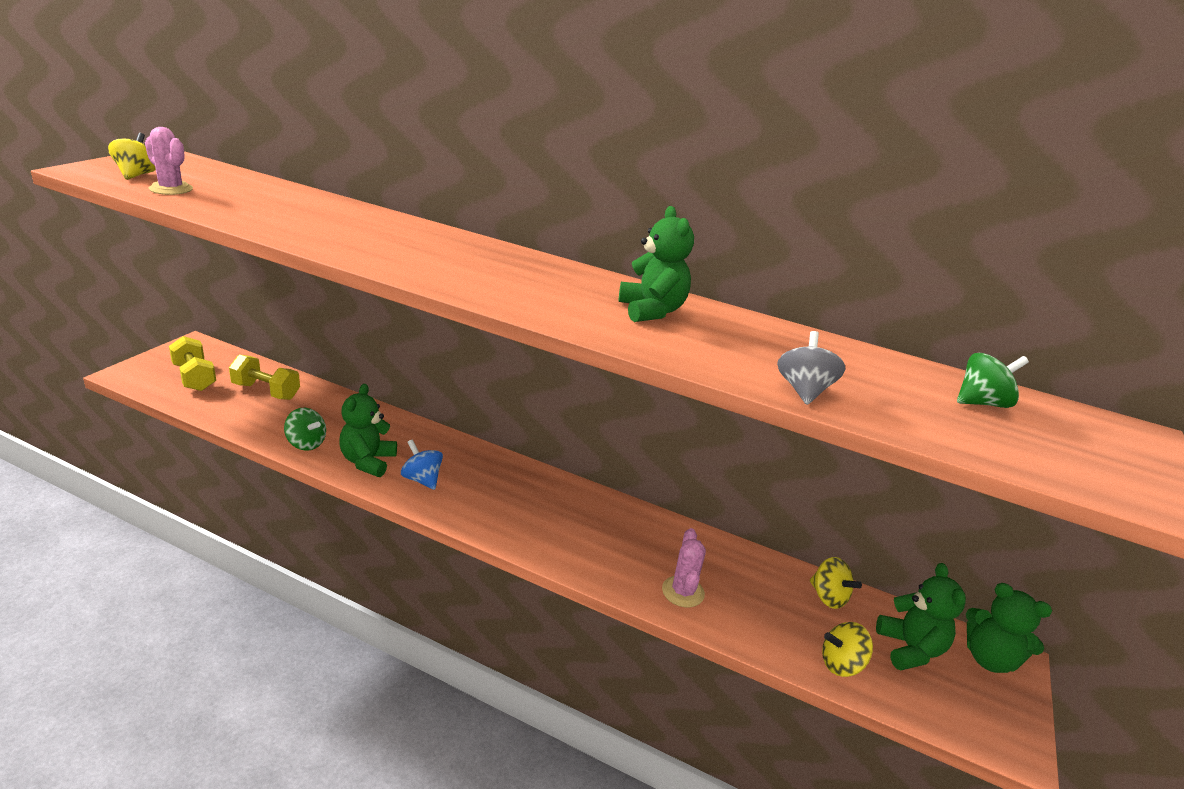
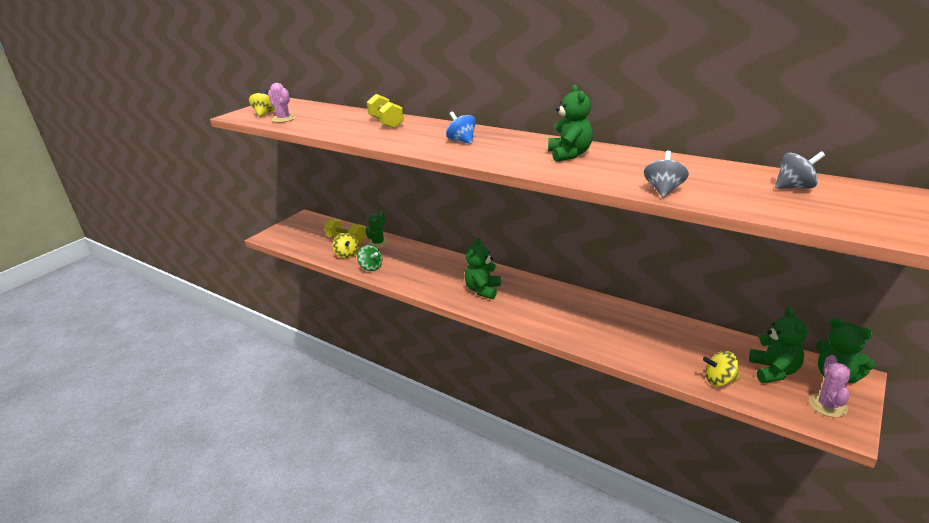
camera: 15 degrees right, 0 degrees up
(194, 377) = (305, 235): yellow dumbbell -> yellow dumbbell (386, 123)
(319, 401) = (378, 243): none -> green cactus
(368, 461) = (408, 275): green teddy bear -> green teddy bear (483, 290)
(422, 479) = (441, 283): blue spinning top -> blue spinning top (462, 141)
(683, 592) = (610, 340): pink cactus -> pink cactus (827, 405)
(828, 597) = (715, 341): yellow spinning top -> yellow spinning top (347, 254)
(981, 403) = (795, 187): green spinning top -> grey spinning top

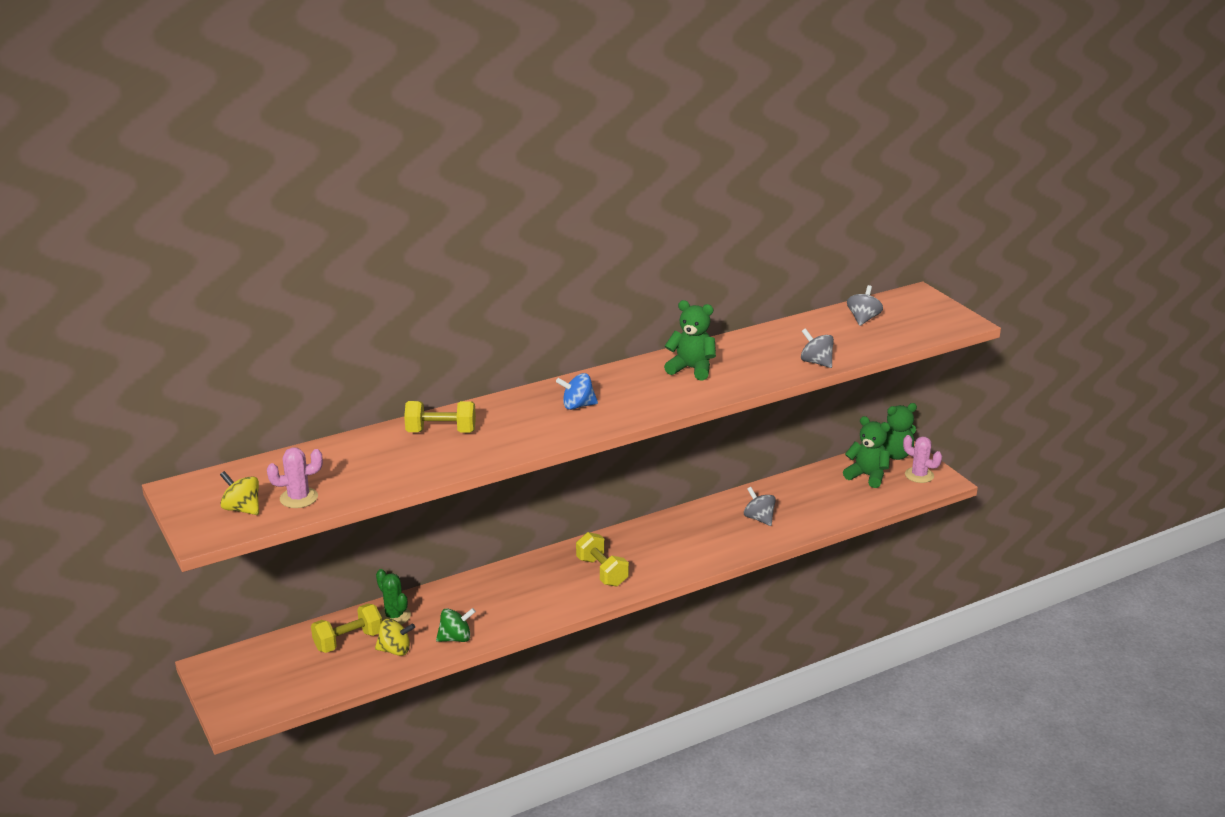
camera: 65 degrees left, 0 degrees up
(483, 290) = (602, 572): green teddy bear -> yellow dumbbell
(626, 333) = (759, 518): none -> grey spinning top
(719, 380) = (858, 504): yellow spinning top -> none

